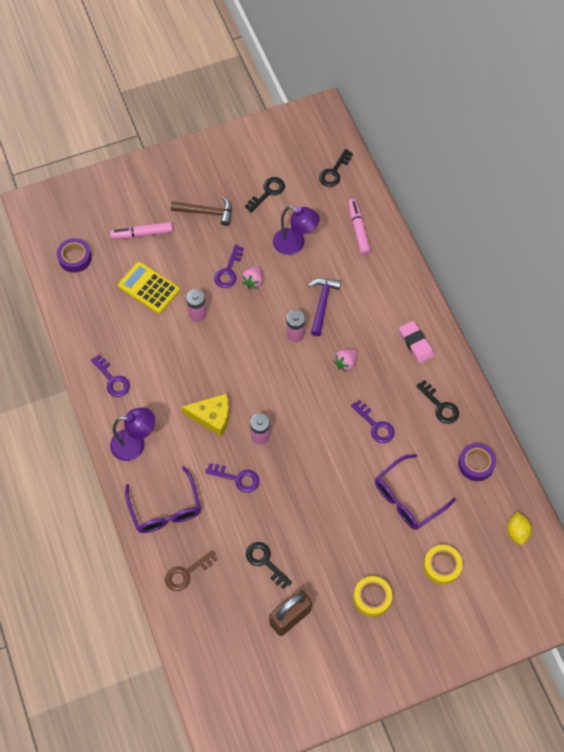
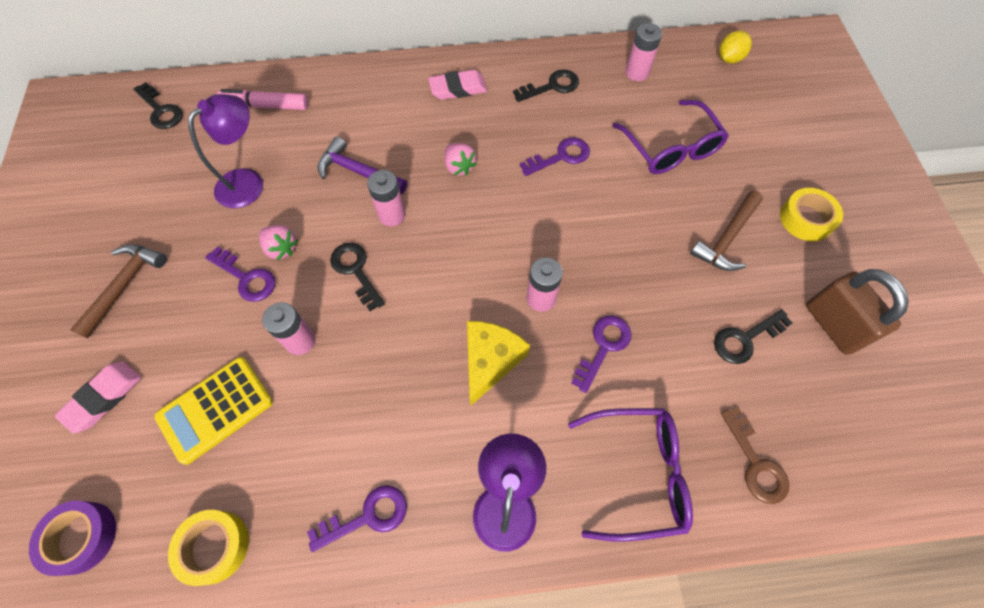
camera: 75 degrees left, 0 degrees up
(142, 234) = (104, 397): pink marker -> pink eraser
(268, 192) = (142, 195): black key -> black key (355, 271)
(339, 544) = (727, 238): none -> brown hammer
(442, 566) = (766, 136): yellow tape -> yellow tape (214, 546)
(476, 464) = (637, 73): purple tape -> pink battery
(517, 532) = (729, 59): yellow lemon -> yellow lemon turned 60 degrees counterclockwise

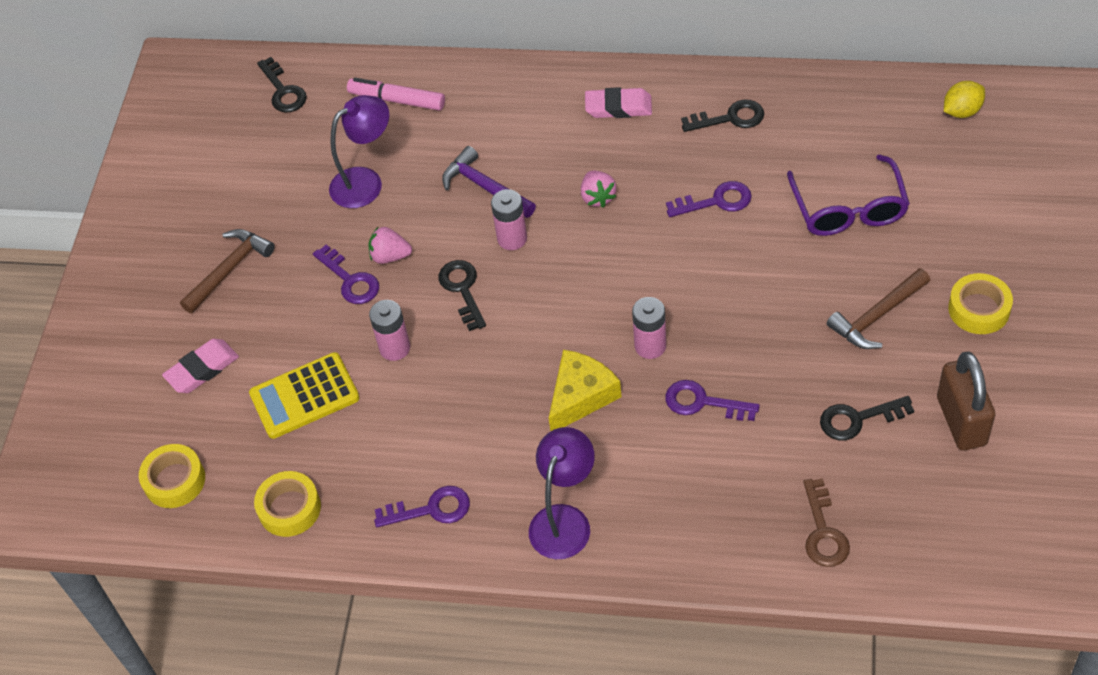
camera: 20 degrees right, 10 degrees down
(81, 537) = (174, 480): purple tape -> yellow tape
(281, 248) = (390, 256): pink strawberry -> pink strawberry turned 135 degrees clockwise
(603, 347) = (702, 402): purple key -> purple key turned 120 degrees counterclockwise
(637, 73) = (839, 114): pink battery -> none
(638, 473) = (700, 519): purple glasses -> none

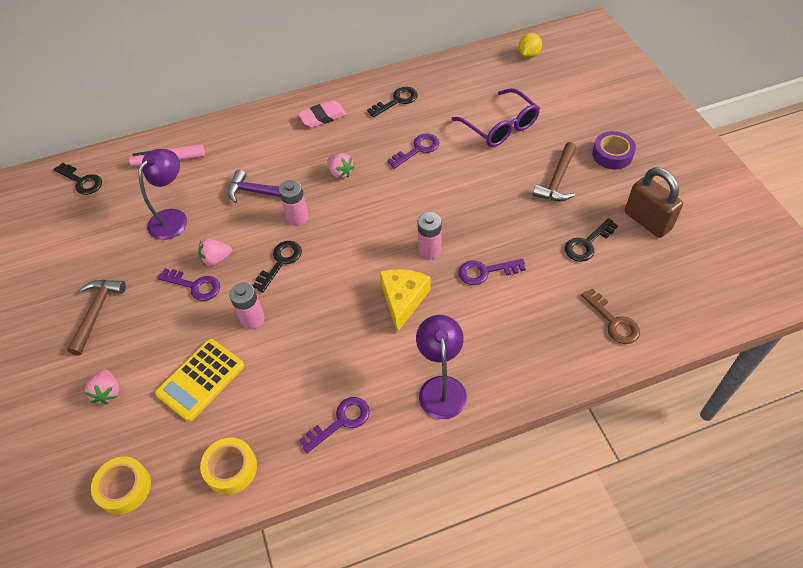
camera: 30 degrees left, 0 degrees up
(202, 369) = (108, 392): pink eraser -> pink strawberry
(462, 289) = (280, 262): black key -> black key turned 75 degrees clockwise
(979, 309) = (612, 155): yellow tape -> purple tape

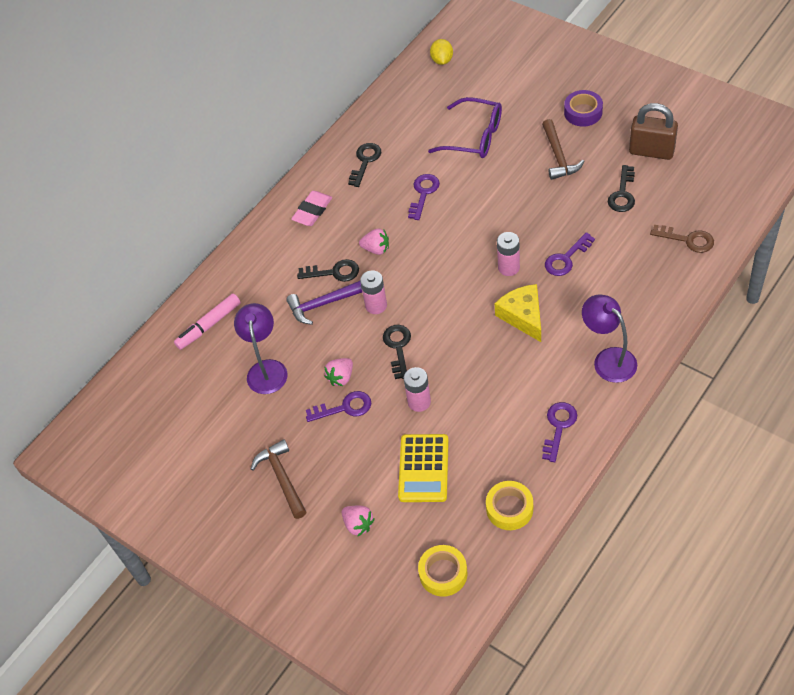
camera: 30 degrees left, 0 degrees up
(82, 181) = (144, 390): black key -> black key (334, 272)

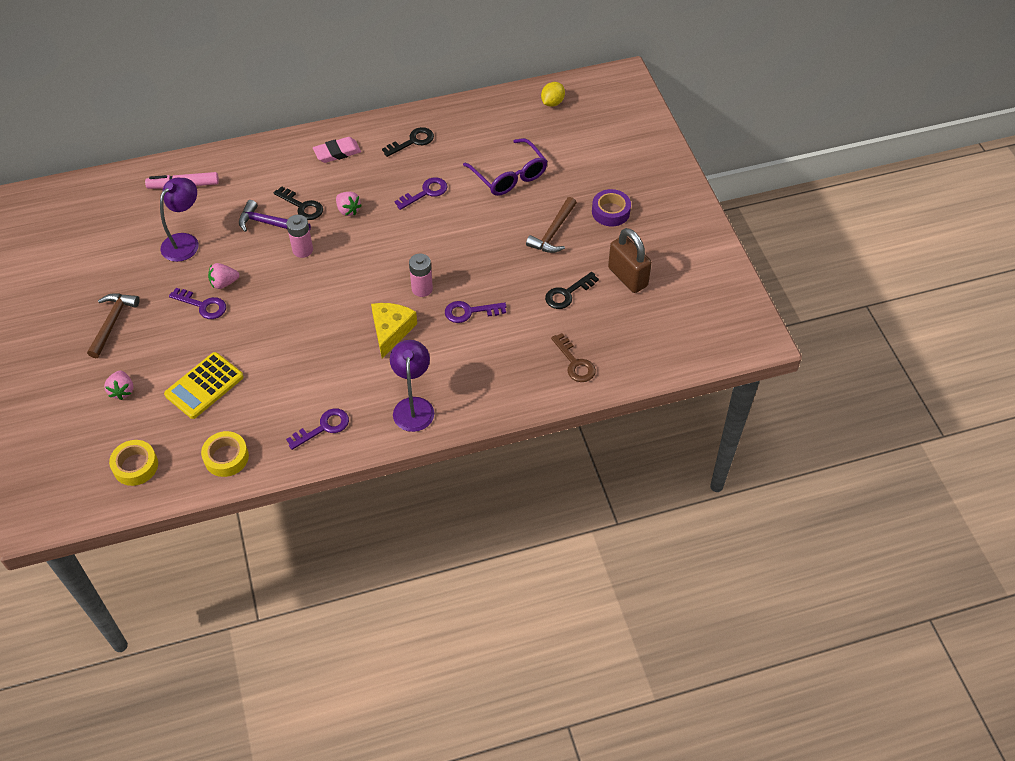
camera: 30 degrees right, 0 degrees up
(398, 347) = (283, 290): black key -> none
(419, 402) = (253, 338): pink battery -> none

